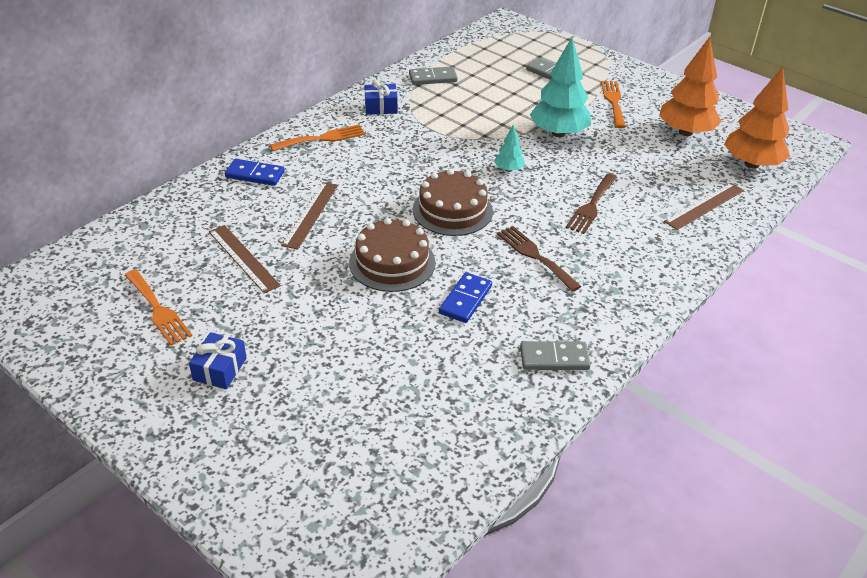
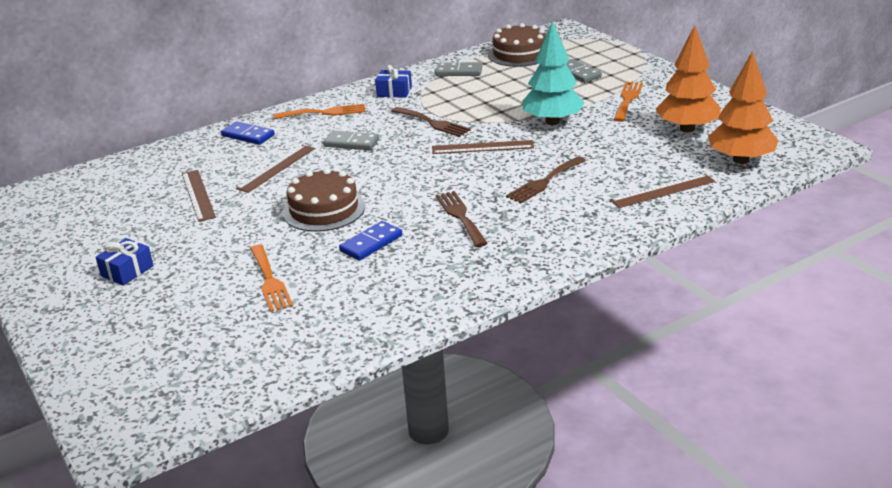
camera: 20 degrees right, 10 degrees down
(158, 309) = (105, 225): orange fork -> orange fork (270, 281)
(442, 143) = (433, 123): none -> brown fork
(452, 210) = (406, 175): brown cake -> brown cake (519, 54)
(509, 169) = (482, 147): turquoise tree -> brown ruler
(554, 358) = (423, 296): grey domino -> grey domino (351, 143)

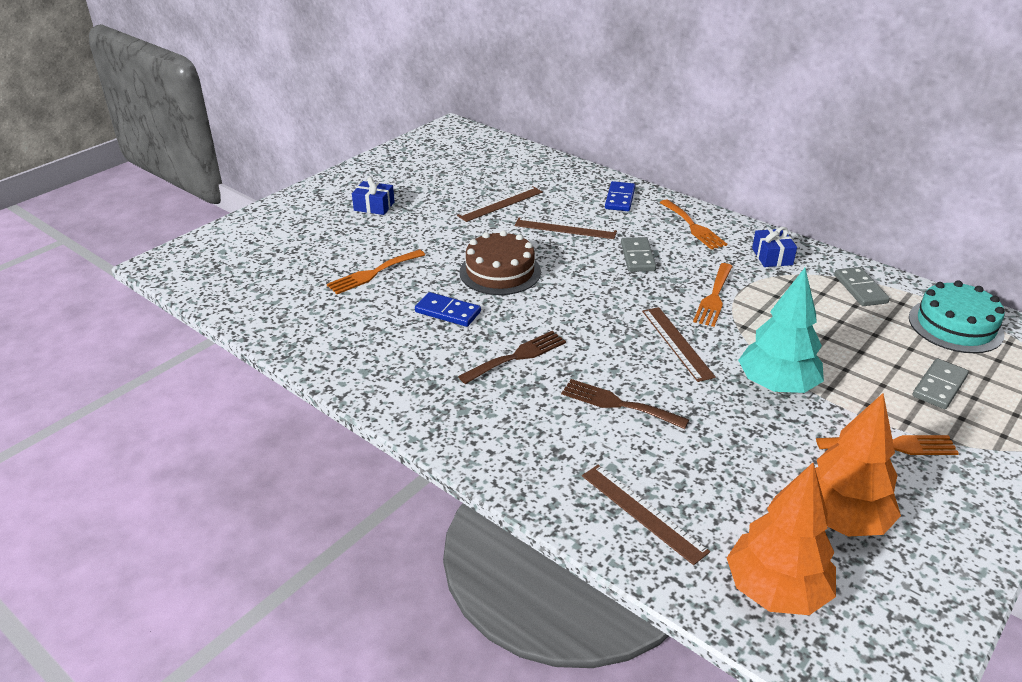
camera: 70 degrees right, 5 degrees up
(433, 123) = (714, 297): brown fork -> orange fork
(519, 54) = (955, 326): brown cake -> turquoise cake

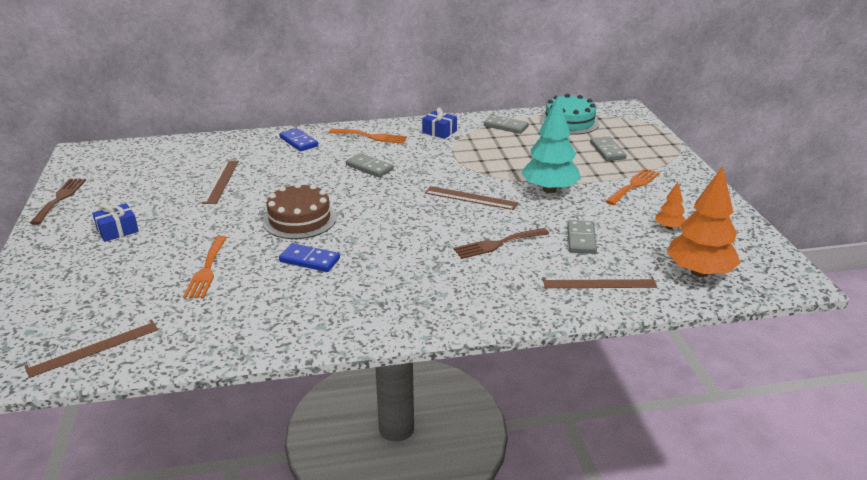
camera: 50 degrees left, 5 degrees down
(448, 312) = (309, 260): blue domino -> blue domino turned 45 degrees clockwise
(517, 356) = (401, 256): brown fork -> brown fork (60, 198)
(565, 228) = (295, 174): brown ruler -> brown ruler (93, 348)
(710, 458) = (581, 239): none -> grey domino
(714, 297) = (447, 166): orange fork -> none
(840, 519) = (669, 227): orange tree -> orange tree, size x0.48

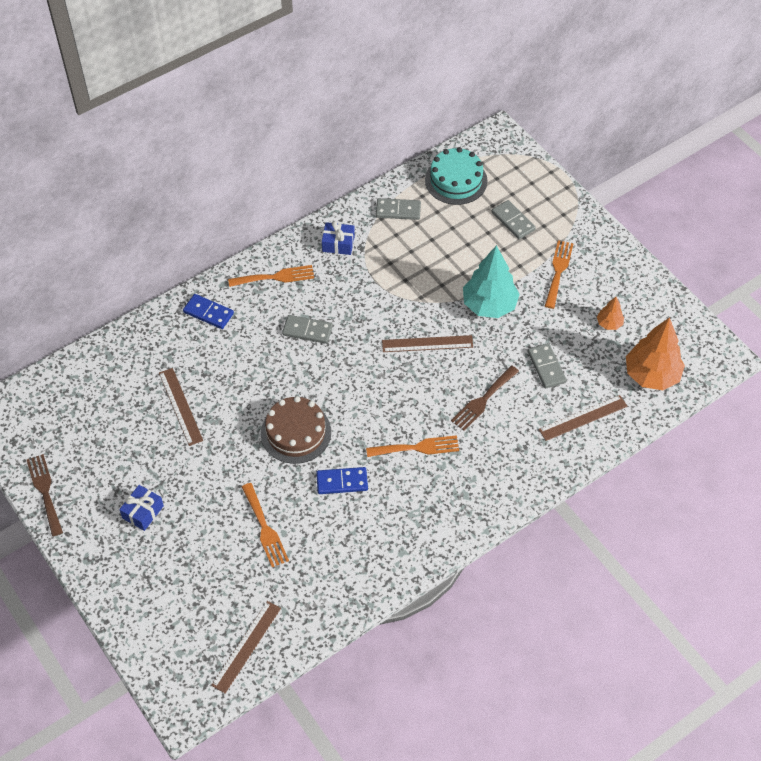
camera: 25 degrees left, 25 degrees up
(404, 257) = (417, 448): none -> orange fork

